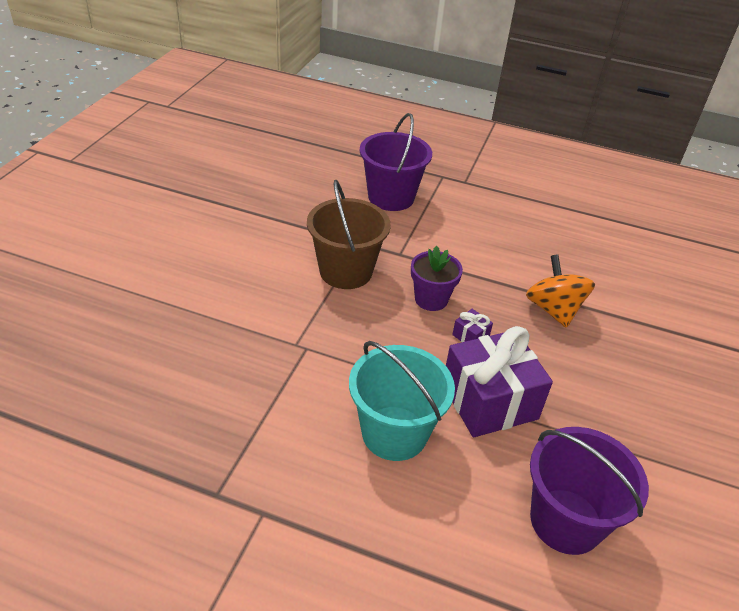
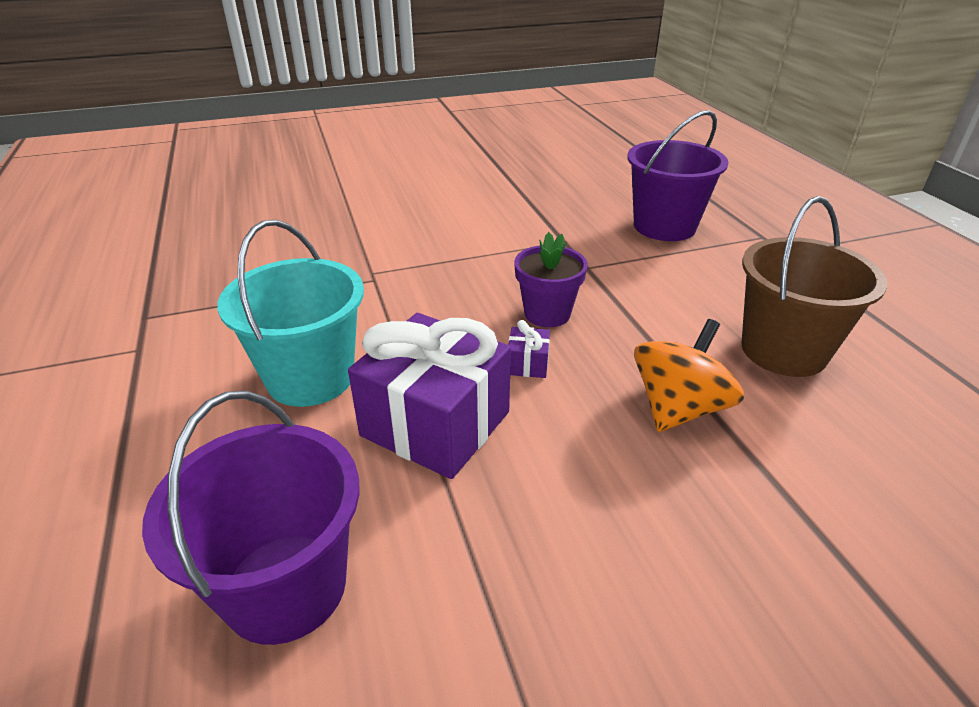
camera: 55 degrees right, 5 degrees down
(345, 271) = (509, 252): brown bucket -> brown bucket (783, 350)

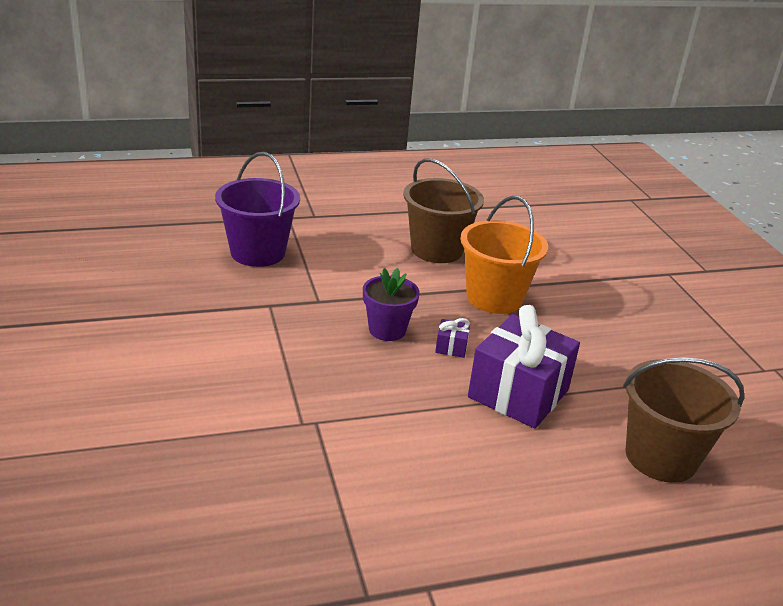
camera: 90 degrees left, 5 degrees down
(285, 586) = (661, 457): purple bucket -> brown bucket
(310, 377) = (470, 457): turquoise bucket -> none
(678, 408) = (494, 298): orange spinning top -> orange bucket

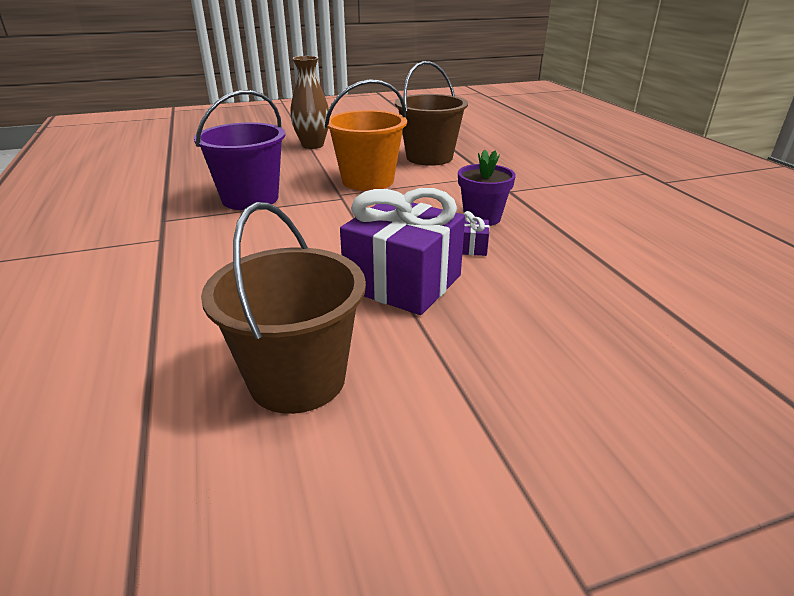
camera: 90 degrees right, 0 degrees up
(74, 445) = (312, 145): none -> brown vase
(258, 252) = (567, 167): purple bucket -> purple bucket (250, 199)
(437, 250) = (672, 239): brown bucket -> brown bucket (429, 157)
(494, 298) = (594, 273): orange bucket -> orange bucket (368, 181)

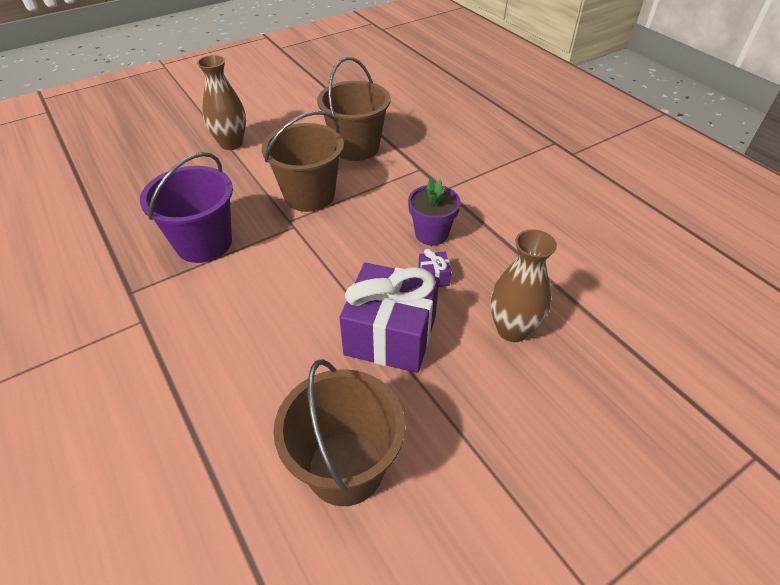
camera: 15 degrees left, 15 degrees up
(368, 181) = (309, 195): orange bucket -> brown bucket
(549, 298) = (512, 330): none -> brown vase

